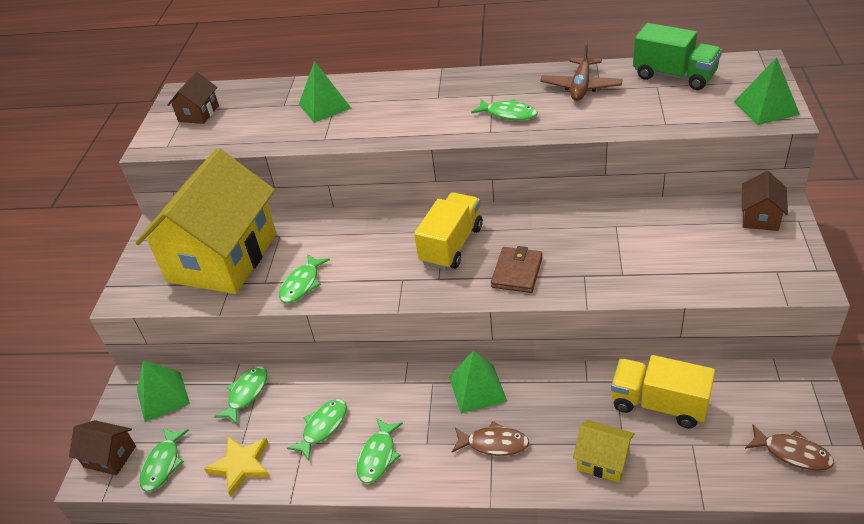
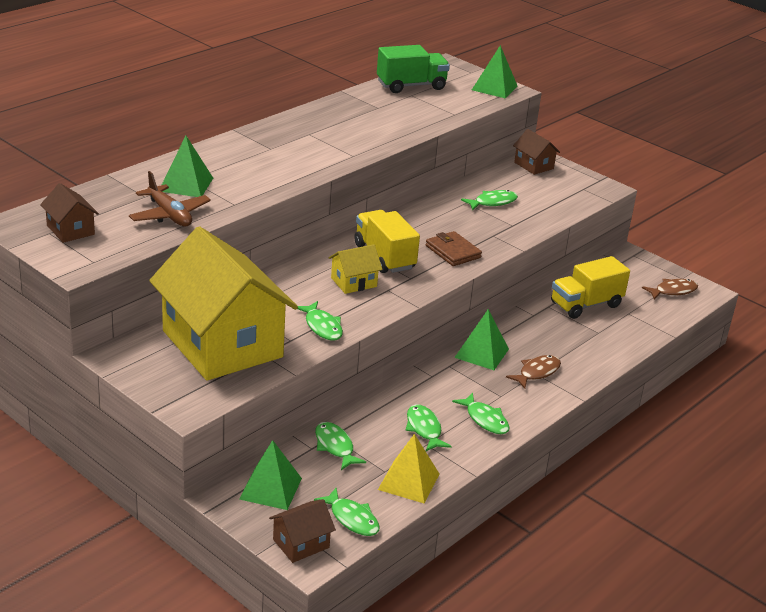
camera: 60 degrees left, 10 degrees down
(241, 465) = (409, 481): yellow star -> yellow pyramid
(508, 114) = (345, 141): green fish -> green fish (492, 202)
(581, 86) = (363, 110): brown plane -> brown plane (169, 215)
(602, 460) = (601, 345): yellow house -> yellow house (354, 282)

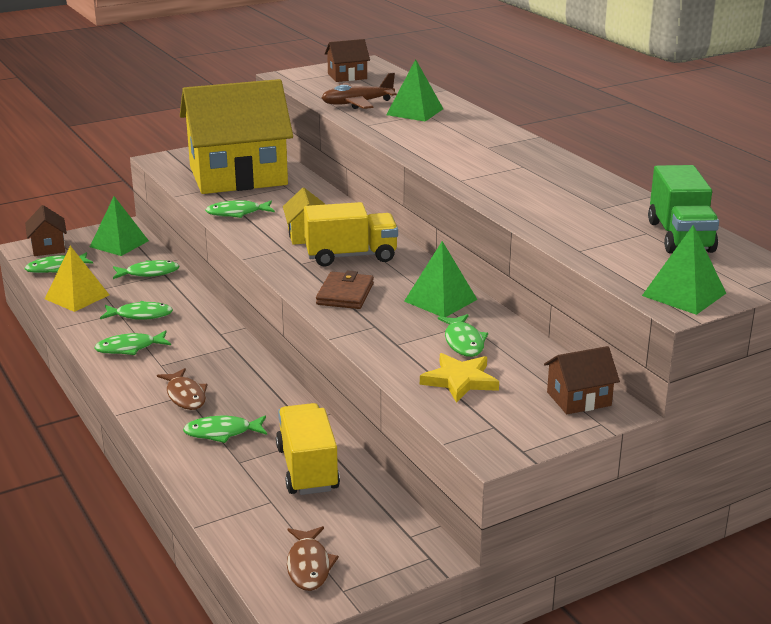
camera: 110 degrees right, 5 degrees down
(453, 252) = (345, 294): brown wallet -> brown wallet turned 60 degrees counterclockwise
(481, 353) = (242, 369): green pyramid -> green pyramid (440, 300)
(542, 201) = (460, 380): none -> yellow star
(571, 346) = (222, 433): none -> green fish

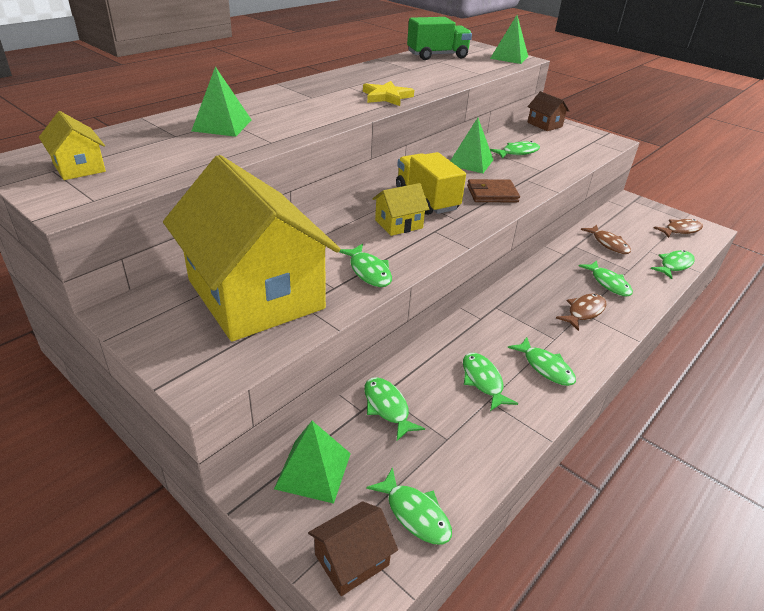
camera: 110 degrees left, 10 degrees up
(77, 297) = (476, 452): yellow pyramid -> none
(223, 508) = (674, 265): none -> green fish
(307, 469) = (608, 244): yellow truck -> brown fish
(347, 76) = (79, 167): brown house -> yellow house
(357, 103) = (198, 152): brown plane -> none
(460, 380) = (561, 151): yellow star -> yellow star (387, 97)

